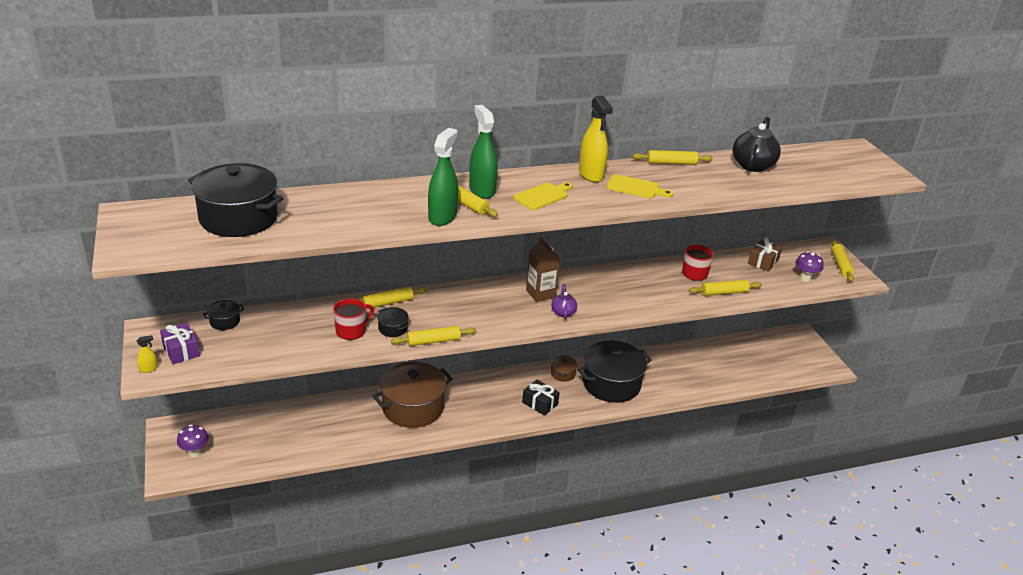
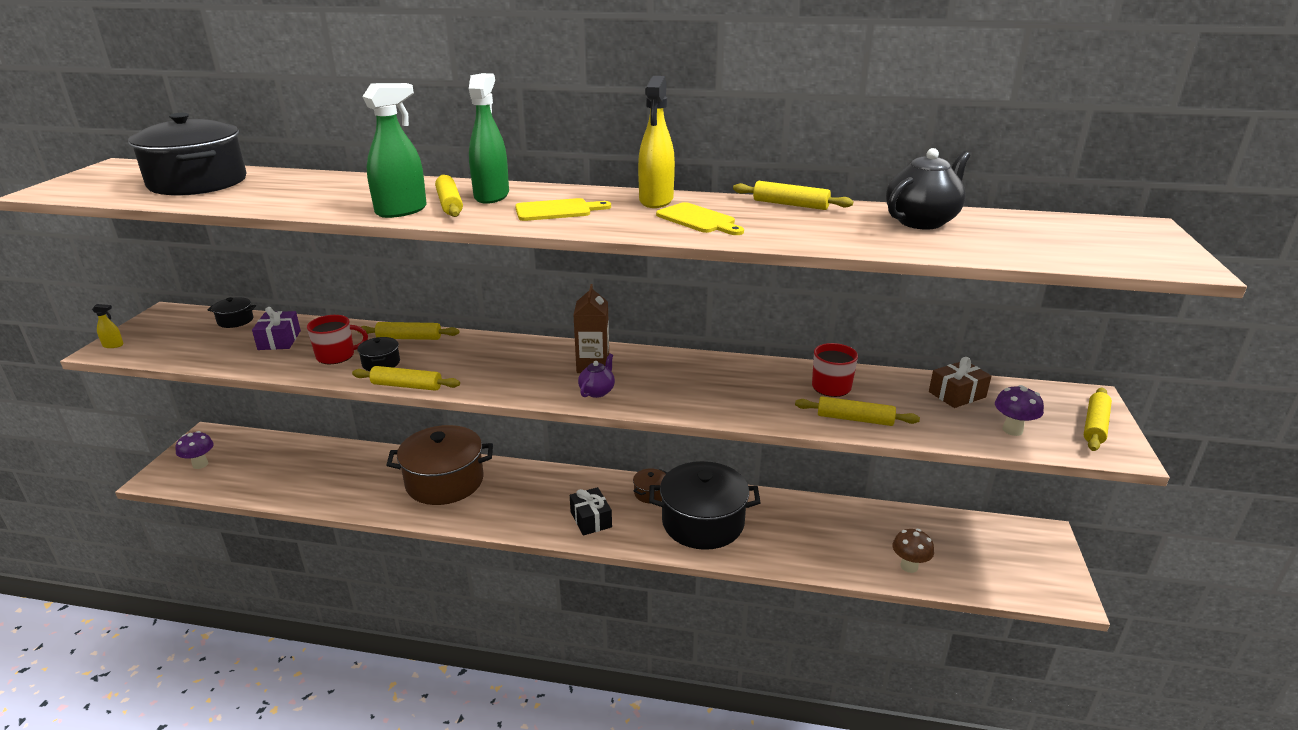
camera: 30 degrees right, 5 degrees down
(181, 351) = (162, 336): purple gift -> purple gift (279, 340)
(744, 375) = (909, 566): none -> brown mushroom

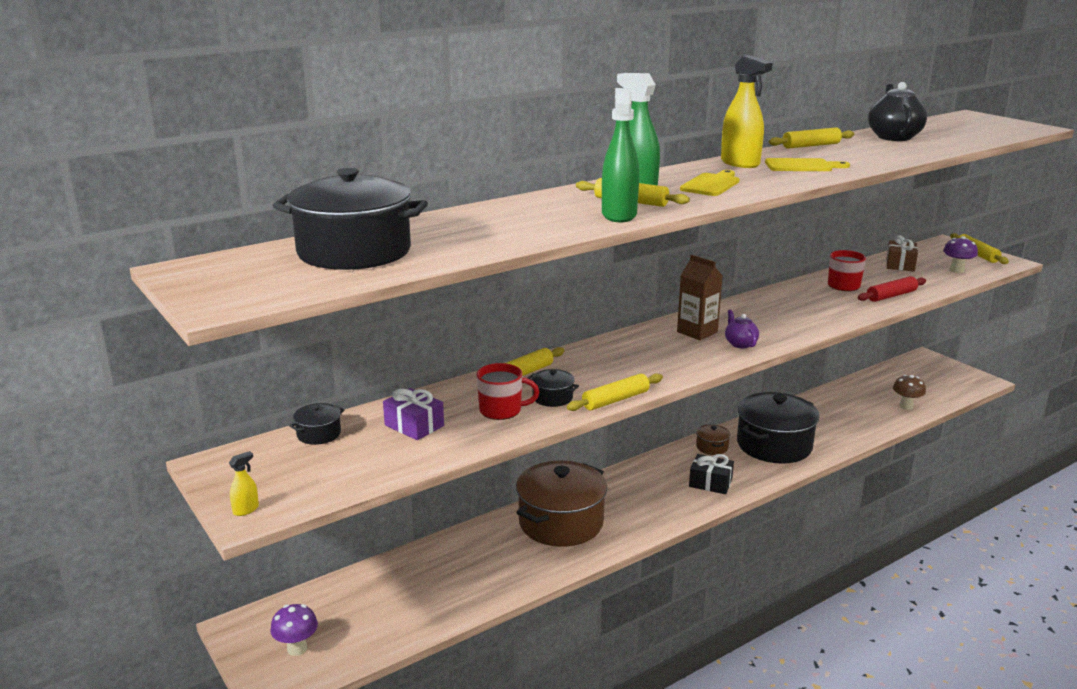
camera: 45 degrees left, 5 degrees down
(337, 356) = (502, 410): red mug -> red mug turned 60 degrees clockwise
(855, 419) = (891, 296): yellow rolling pin -> red rolling pin

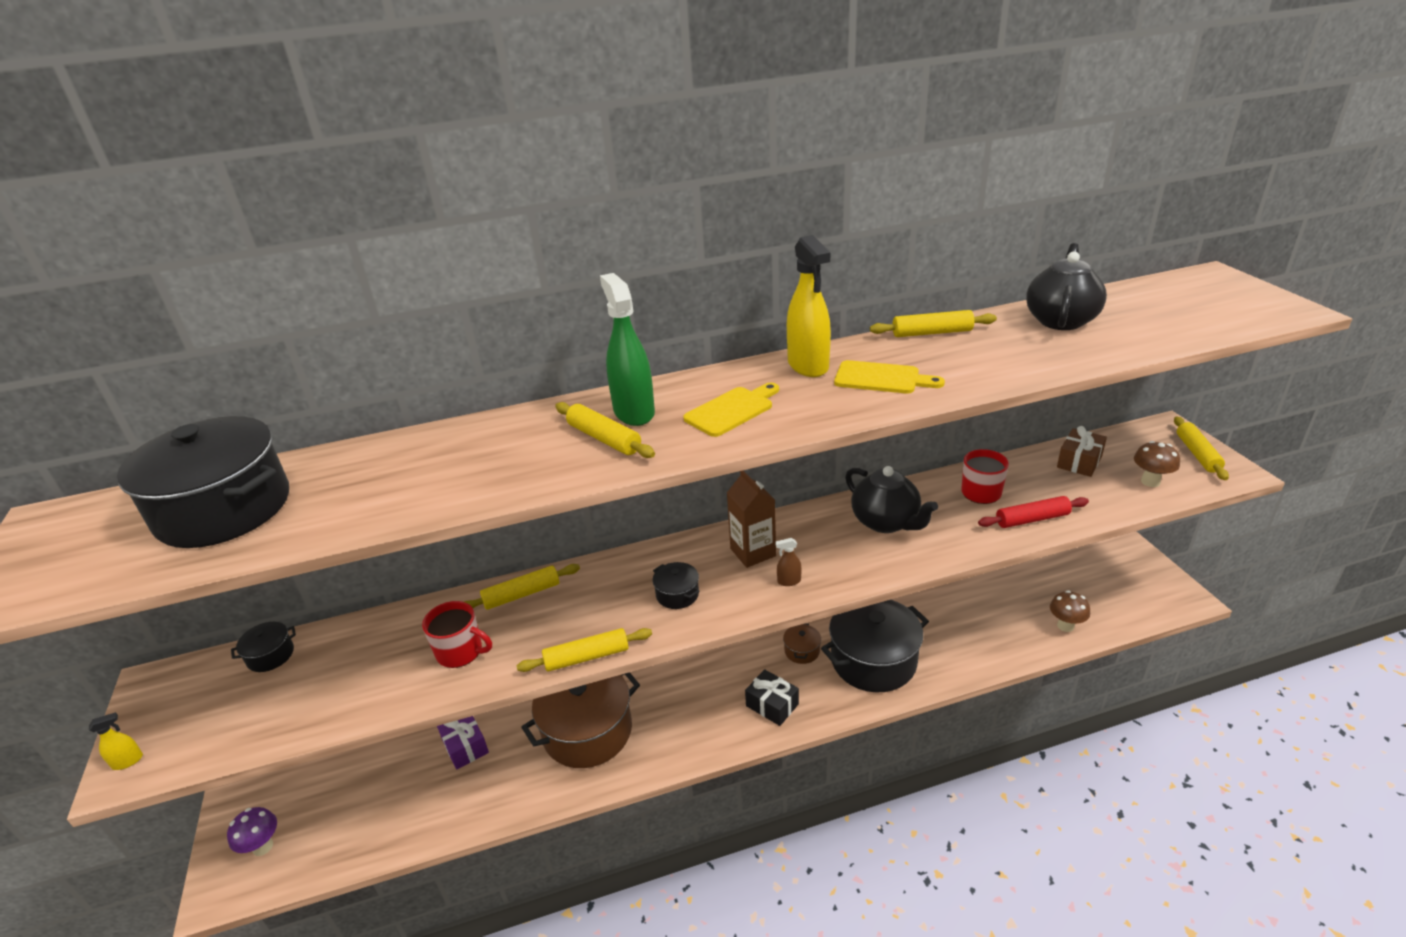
camera: 20 degrees right, 10 degrees up
(414, 425) = (363, 660): purple gift -> purple gift (465, 746)
(552, 398) = (525, 640): black pot -> black pot (677, 594)
(619, 215) = (564, 467): green spray bottle -> none
(740, 344) = (789, 581): purple teapot -> brown spray bottle
(786, 307) = (886, 522): none -> black teapot
(956, 270) = (1150, 481): purple mushroom -> brown mushroom

